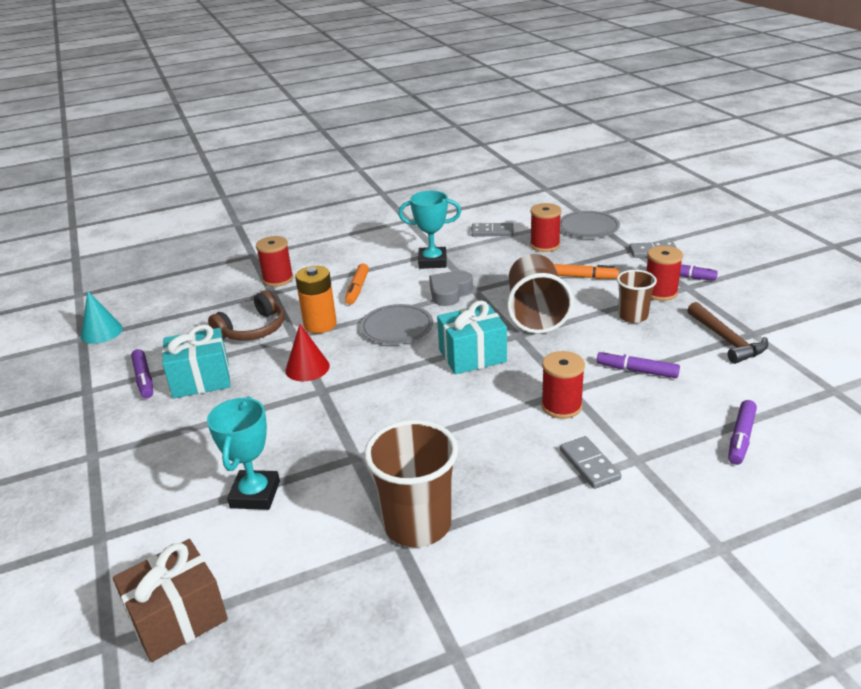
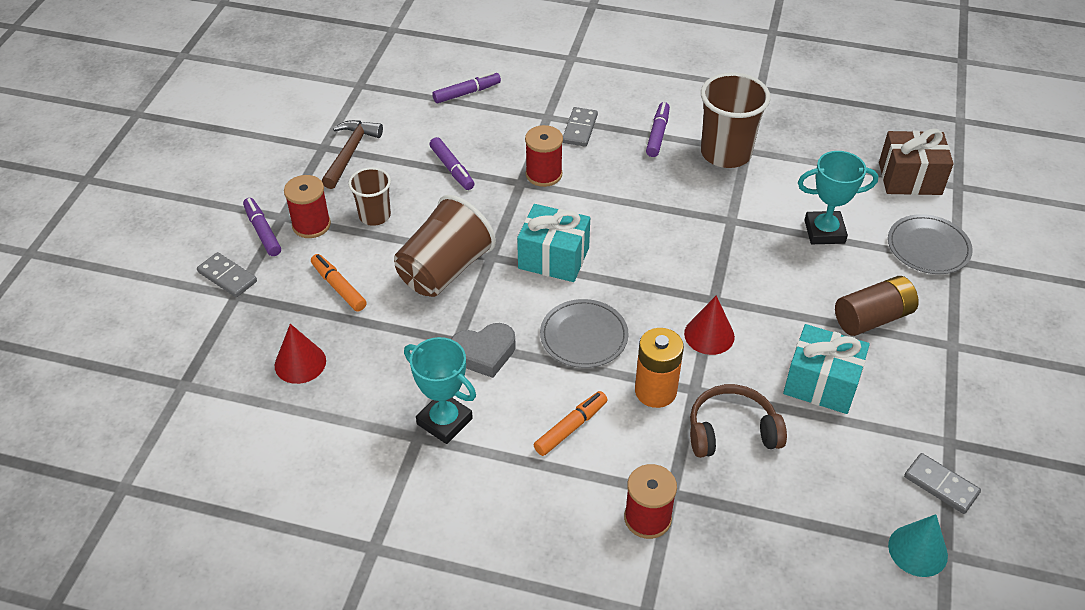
camera: 145 degrees left, 15 degrees up
(144, 379) = (882, 422): purple marker -> purple marker (657, 134)
(174, 441) = (873, 318): none -> brown battery
(255, 494) = (824, 232): turquoise trophy -> turquoise trophy turned 45 degrees clockwise
(492, 232) = (315, 433): grey domino -> grey domino (941, 485)
(545, 245) = (300, 363): red spool -> red cone
(588, 227) = (213, 361): grey plate -> grey plate (928, 247)

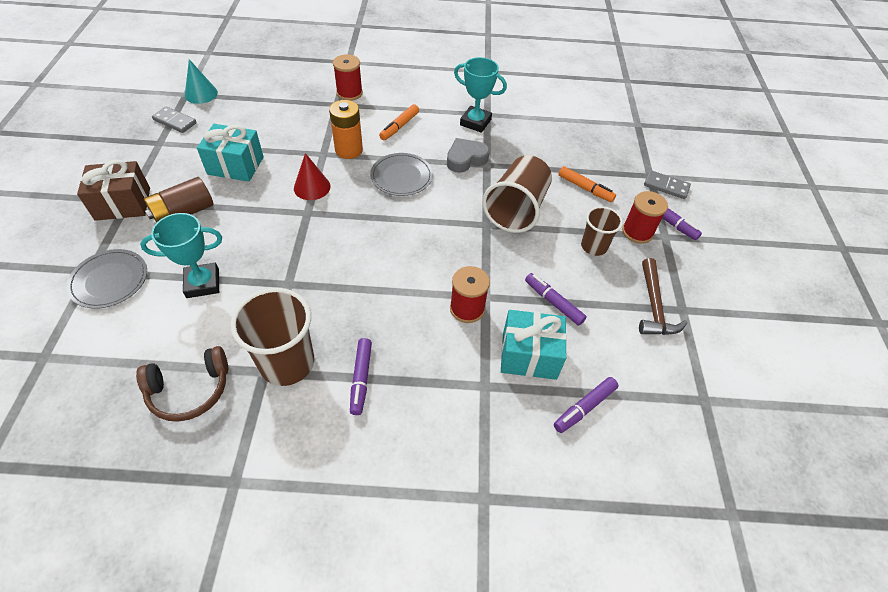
camera: 165 degrees right, 5 degrees up
(300, 363) = (578, 141): red cone -> none
(553, 258) = (437, 229): turquoise gift -> turquoise gift (529, 355)
(580, 129) = (445, 373): grey domino -> none
(731, 431) = (300, 134): brown headphones -> brown headphones (189, 390)
(910, 178) = (93, 359): brown gift -> brown gift (123, 204)

